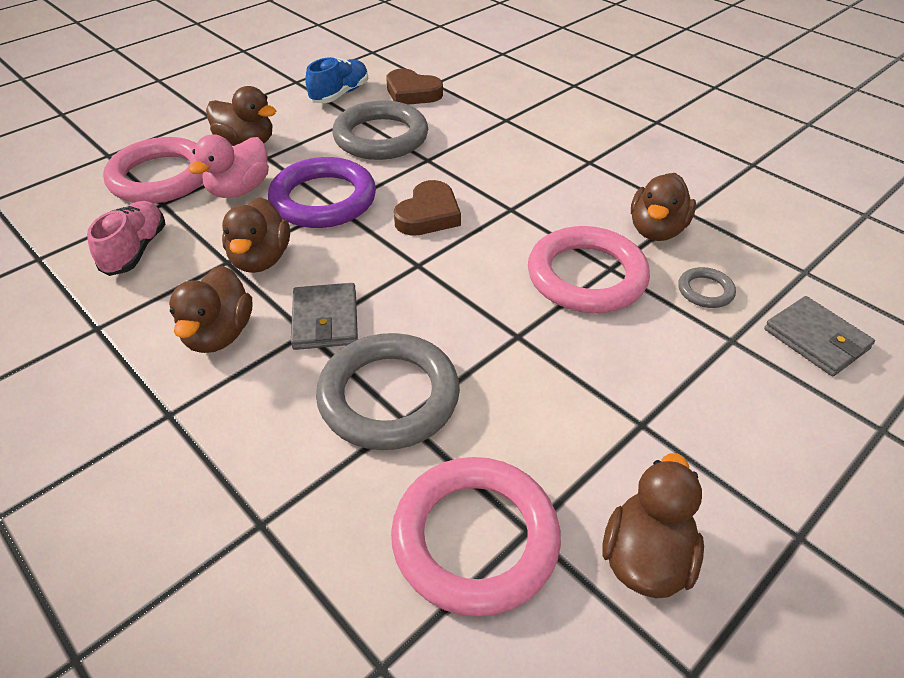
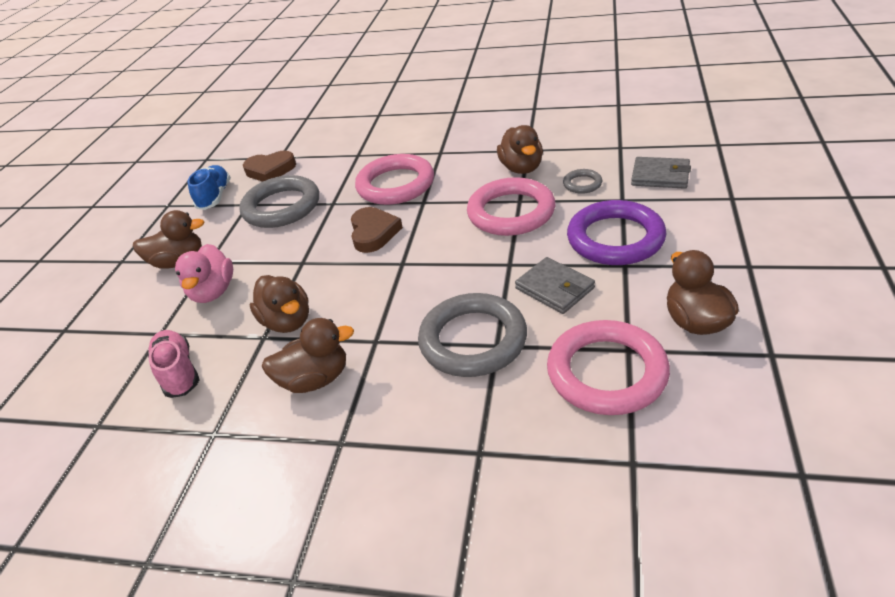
camera: 30 degrees left, 5 degrees down
(161, 177) = (135, 319): pink ring -> pink ring (395, 185)
(219, 334) = (315, 379): brown duck -> brown duck turned 75 degrees counterclockwise
(323, 199) = (287, 263): purple ring -> purple ring (615, 238)
(325, 320) = (380, 327): grey wallet -> grey wallet (554, 288)

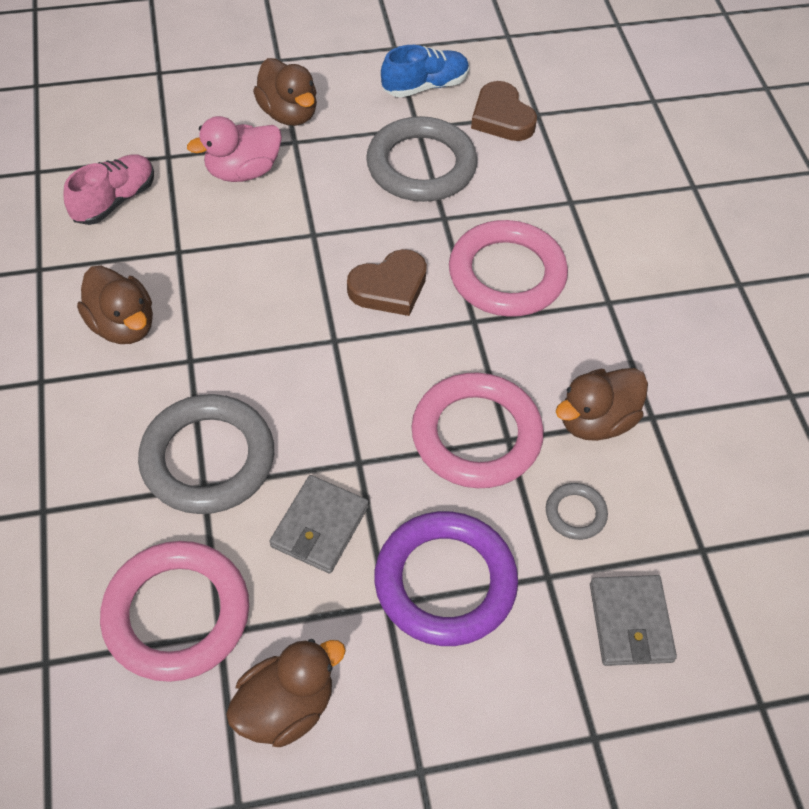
camera: 60 degrees right, 15 degrees up
(287, 321) = (206, 263): brown duck -> none

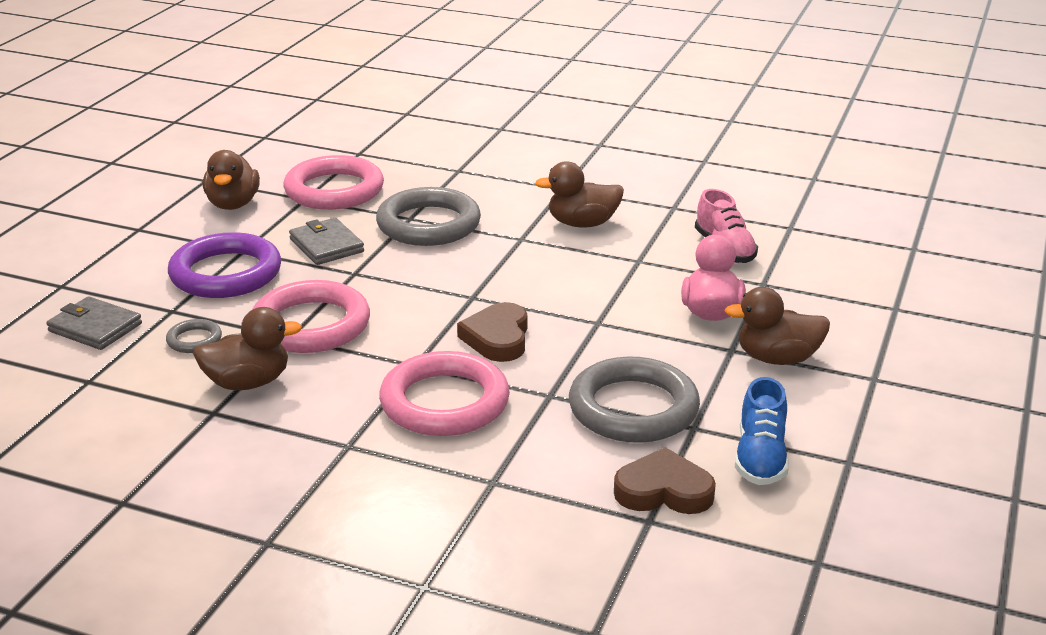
camera: 125 degrees right, 25 degrees down
(596, 421) = (248, 383): brown duck -> brown duck turned 75 degrees clockwise

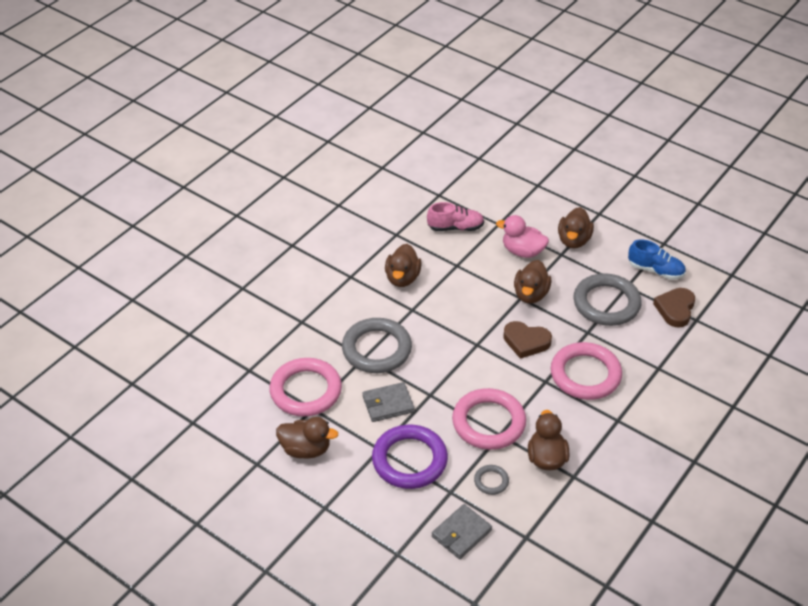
camera: 75 degrees left, 15 degrees up
(611, 331) = (530, 294): none -> brown duck

